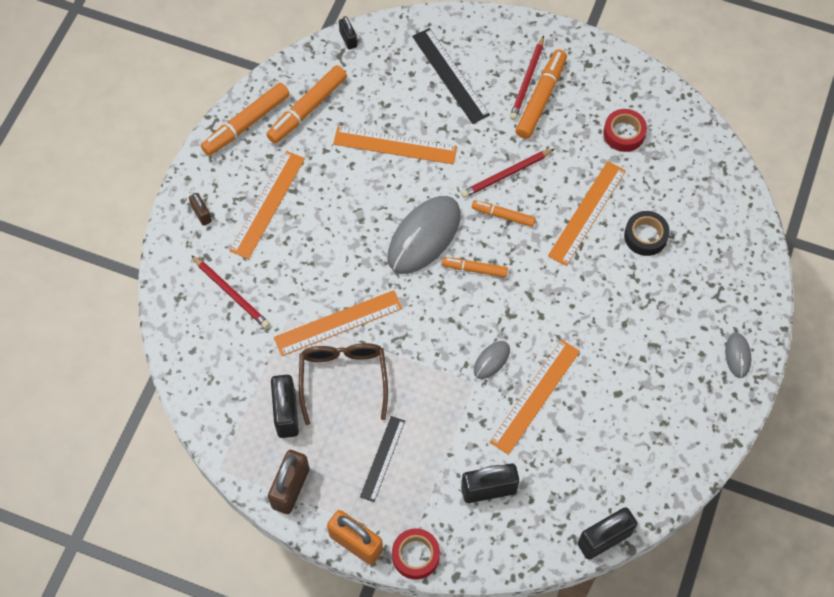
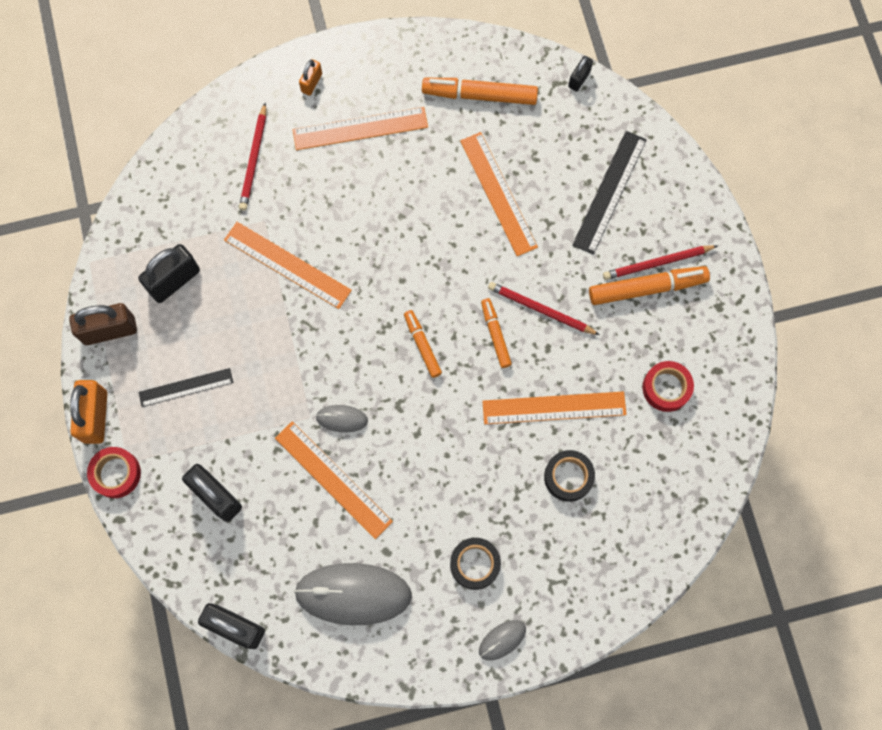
camera: 55 degrees right, 10 degrees up
(201, 214) = (311, 83): brown padlock -> orange padlock
(246, 124) = (426, 56): orange marker -> none
(343, 378) = (238, 305): brown glasses -> none
(424, 236) = (424, 280): grey mouse -> grey mouse (353, 594)
(535, 396) = (333, 479): orange ruler -> orange ruler turned 45 degrees clockwise
(668, 338) = (475, 564): none -> black tape

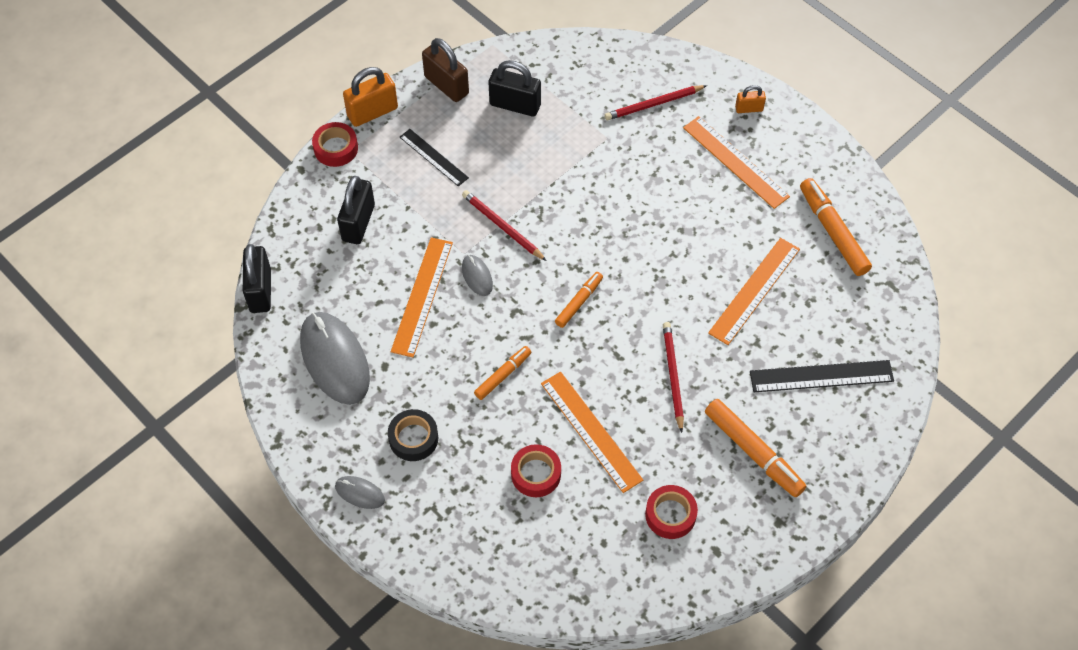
camera: 60 degrees right, 15 degrees down
(287, 265) = (581, 172): orange ruler -> none
(495, 334) = (626, 352): orange marker -> orange marker (503, 375)
(568, 477) = (536, 474): black tape -> red tape
(579, 79) = (908, 299): black padlock -> none
(657, 263) = (783, 449): red pencil -> red pencil (502, 227)

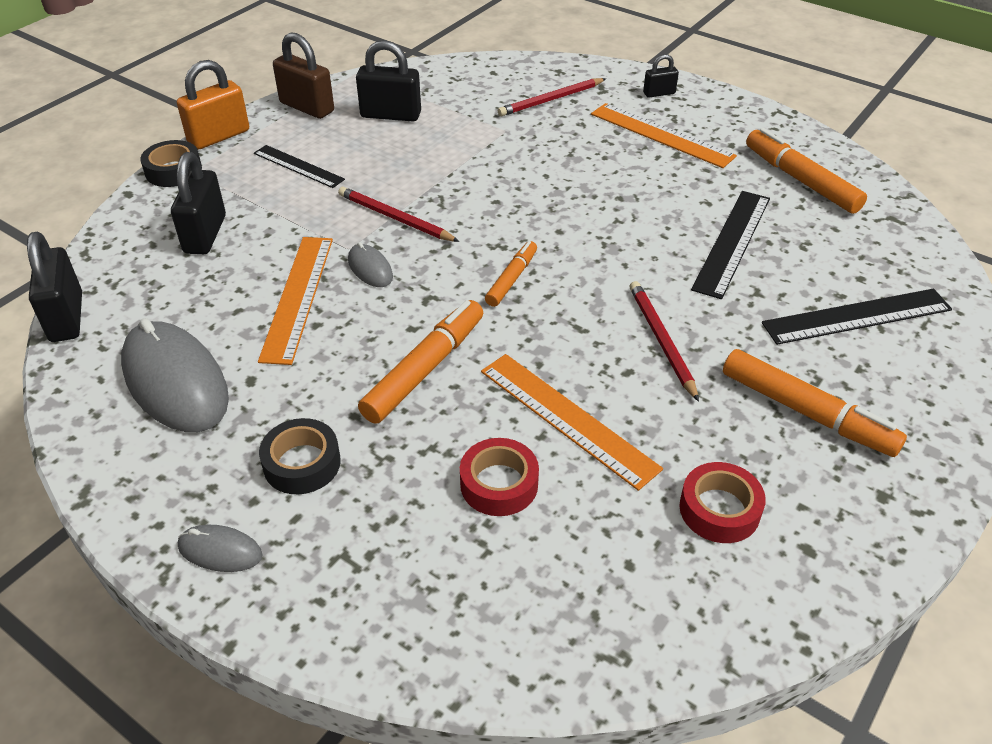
camera: 10 degrees left, 15 degrees down
(336, 148) = (173, 171): red tape -> black tape
(503, 375) = (425, 369): orange marker -> orange marker, size x1.68
(749, 109) = (659, 93): orange padlock -> black padlock
(754, 290) = (732, 242): orange ruler -> black ruler

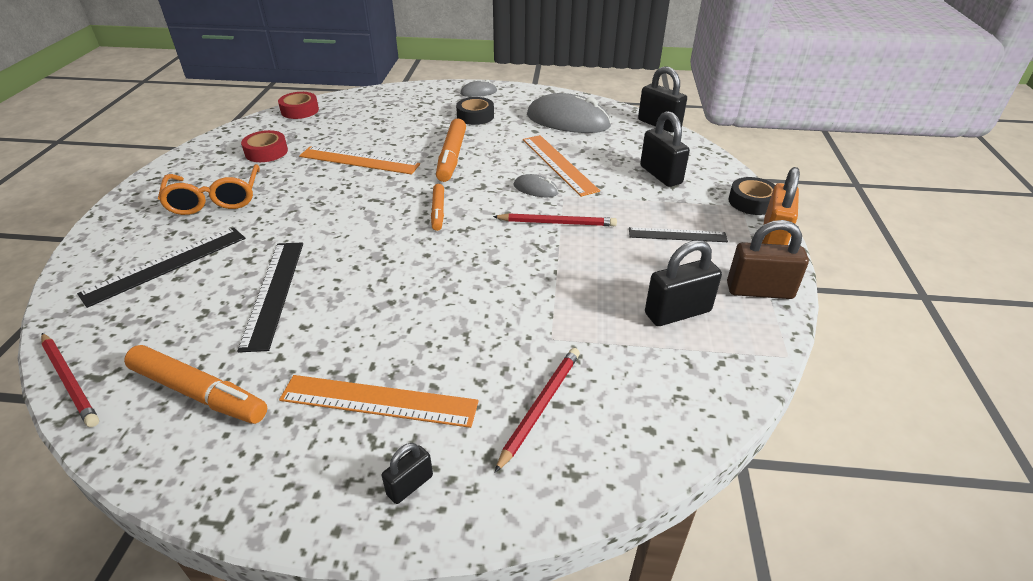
camera: 150 degrees right, 5 degrees down
(499, 484) = (380, 133): red tape -> red tape (300, 110)
(661, 341) = (316, 208): red pencil -> red pencil (70, 380)
(806, 412) = (215, 199): orange marker -> orange glasses

